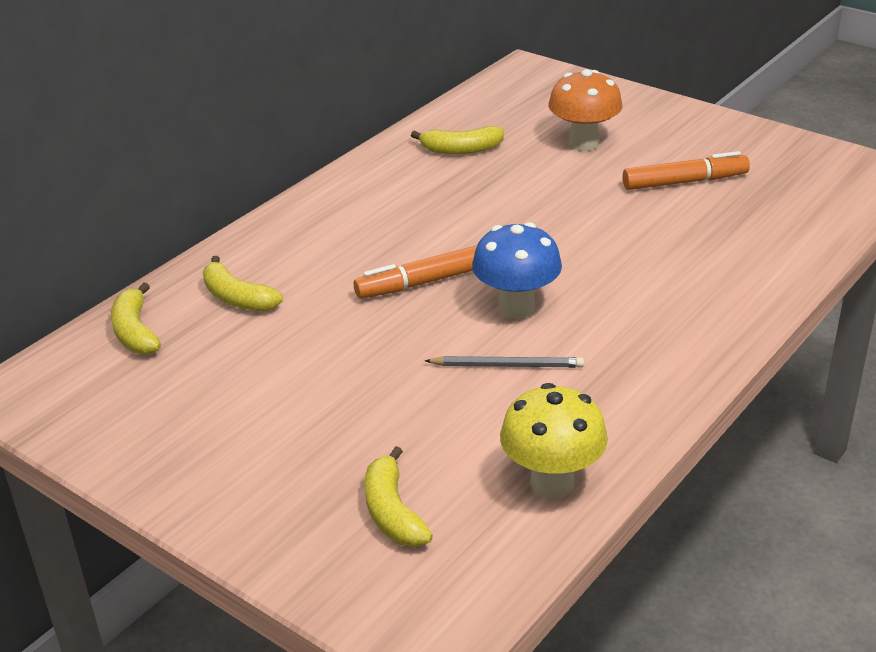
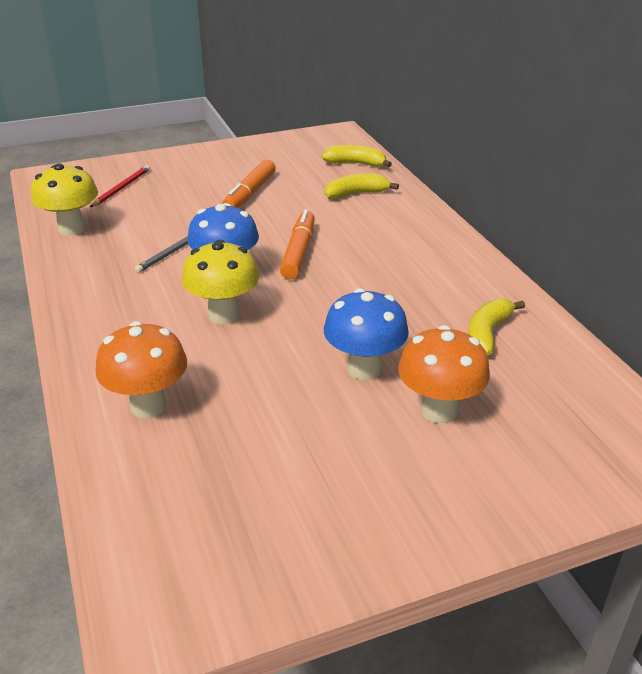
camera: 120 degrees right, 0 degrees up
(392, 512) = (122, 188): yellow banana -> red pencil
(574, 183) = (364, 369): none -> blue mushroom
(587, 276) = (223, 315): none -> yellow mushroom
(685, 182) = (297, 438): orange marker -> orange marker (250, 193)
(744, 254) = (148, 405): none -> orange mushroom

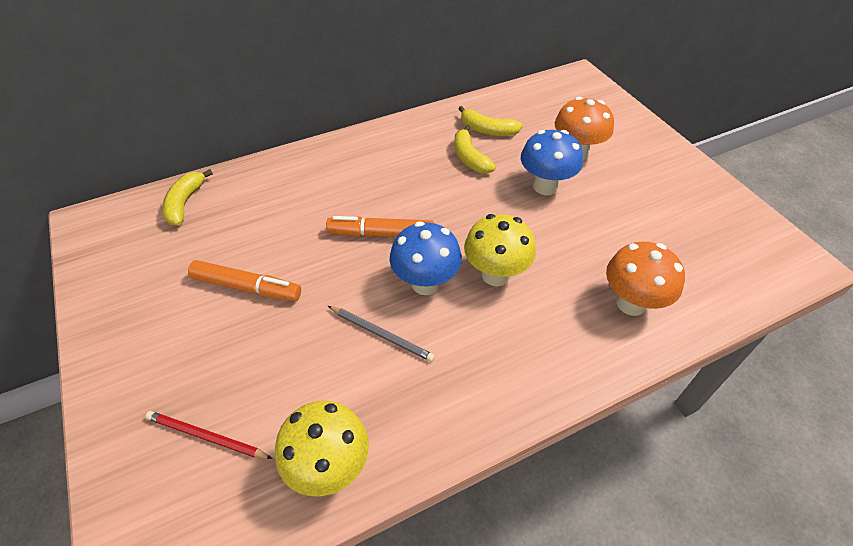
camera: 95 degrees left, 15 degrees up
(356, 194) = (260, 200): yellow banana -> yellow banana (470, 158)

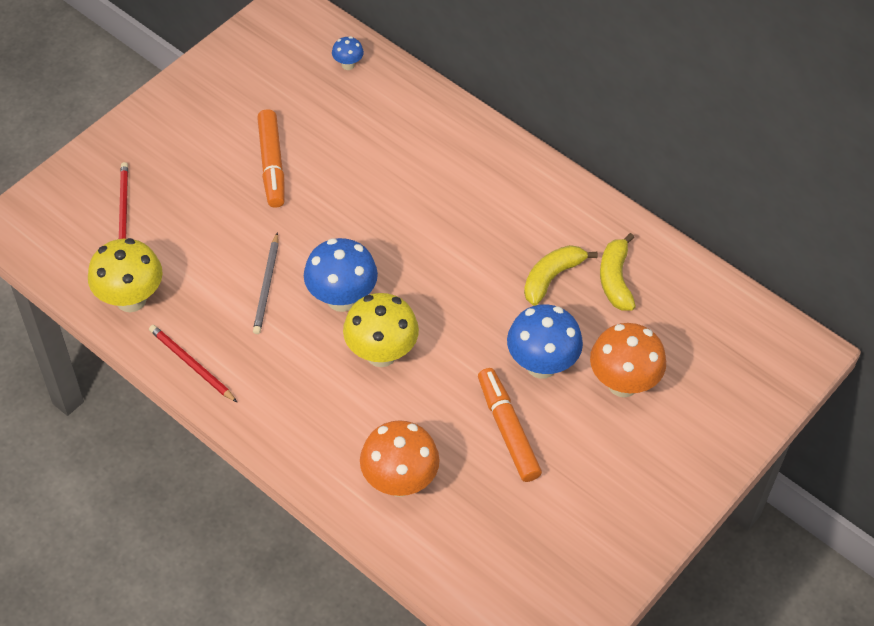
camera: 65 degrees right, 5 degrees up
(185, 203) = (348, 65): yellow banana -> blue mushroom
(381, 234) = (388, 239): orange marker -> orange marker (508, 429)
(443, 431) = (191, 364): none -> red pencil

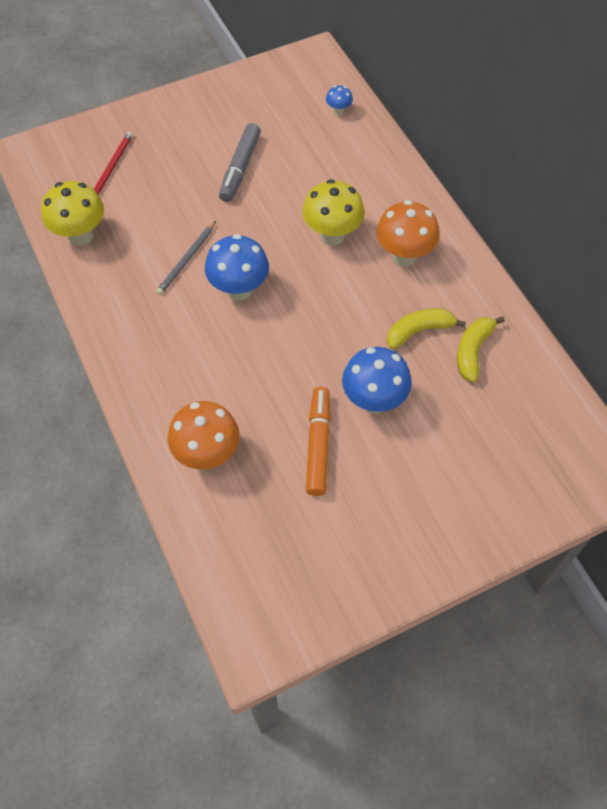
camera: 25 degrees right, 5 degrees up
(191, 364) = (97, 300): red pencil -> none
(272, 164) = (240, 168): orange marker -> grey marker
(381, 354) = (247, 344): yellow mushroom -> yellow mushroom (332, 235)
(623, 383) = (436, 442): orange mushroom -> orange mushroom (404, 256)

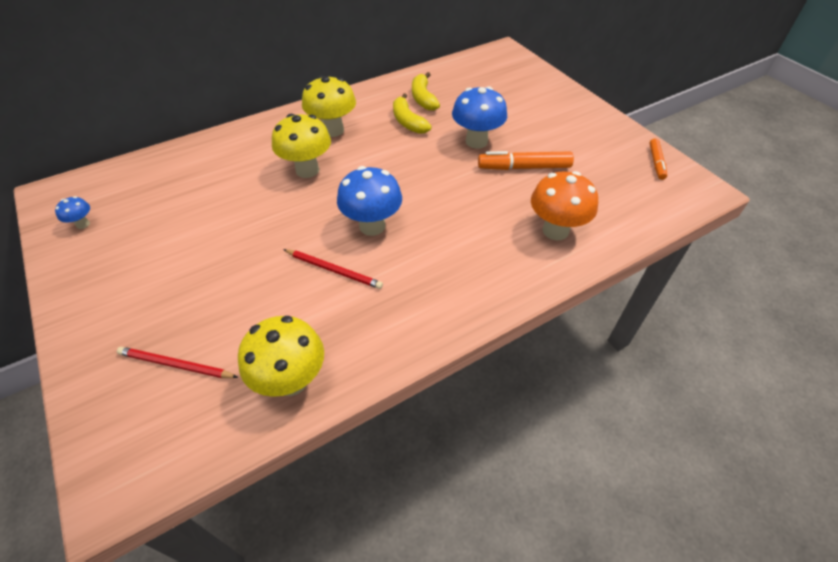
camera: 95 degrees left, 10 degrees down
(186, 260) = (334, 270): grey pencil -> red pencil
(240, 168) = (207, 239): grey marker -> none
(314, 609) = (656, 163): none -> orange marker
(338, 111) = (145, 173): blue mushroom -> blue mushroom (83, 224)
(404, 256) = (333, 130): orange mushroom -> yellow mushroom
(472, 351) = (423, 98): yellow banana -> yellow banana turned 60 degrees clockwise

